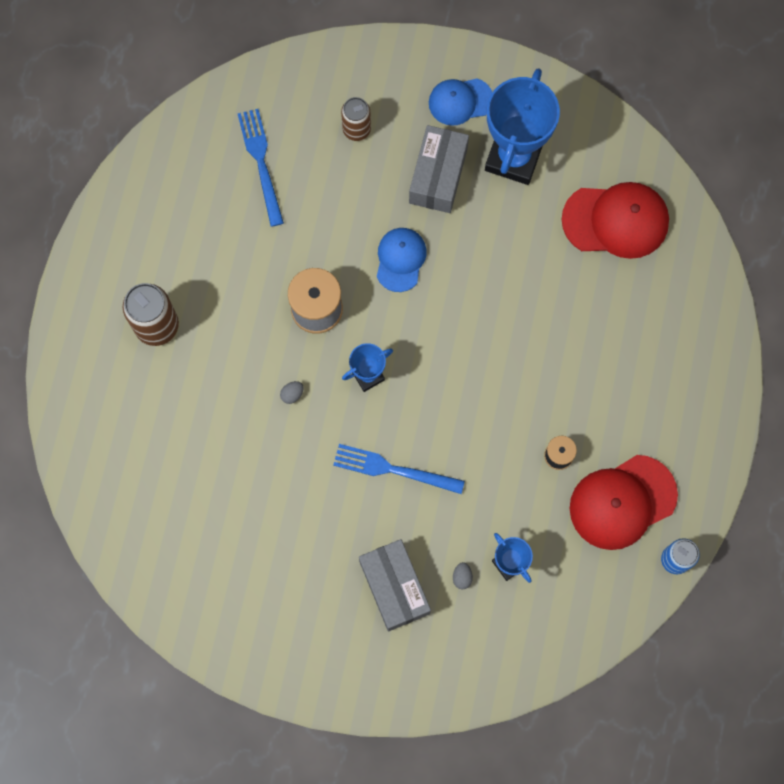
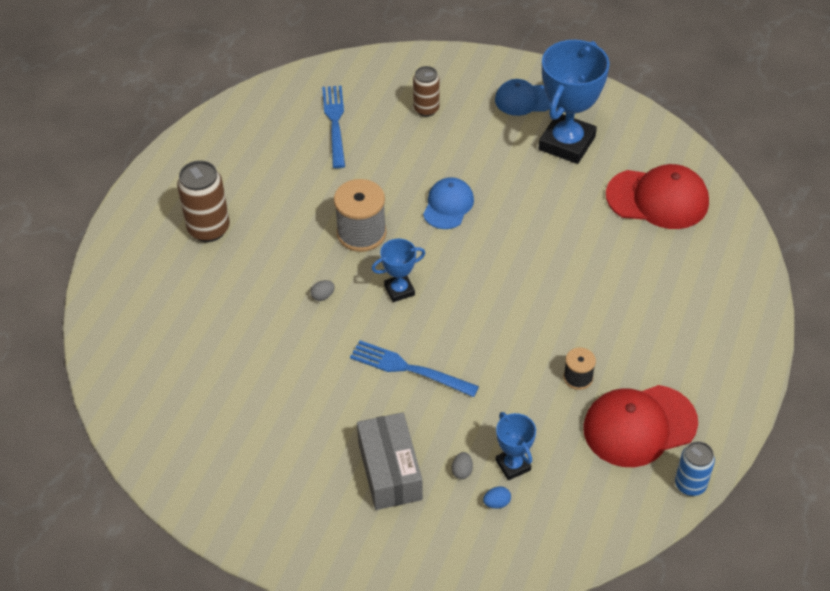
camera: 10 degrees right, 25 degrees down
(438, 176) = (494, 149): grey box -> none
(499, 606) = (497, 503): none -> blue egg

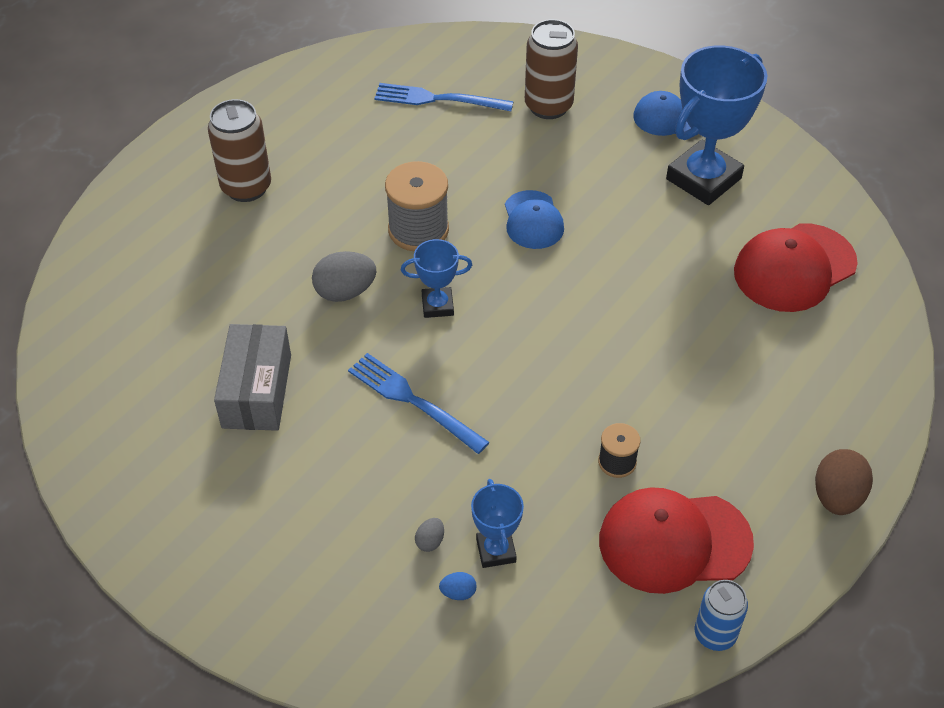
camera: 15 degrees right, 0 degrees up
(323, 296) = (345, 292): grey egg -> grey egg, size x2.05
(334, 122) = (436, 99): blue fork -> blue fork turned 90 degrees counterclockwise
(390, 471) = (343, 519): grey box -> grey box (257, 391)
(426, 109) = (548, 106): brown can -> brown can, size x1.55
(448, 205) = (533, 220): blue cap -> blue cap turned 135 degrees clockwise
(657, 199) = (794, 268): red cap -> red cap turned 120 degrees clockwise
(743, 364) = (837, 497): none -> brown egg

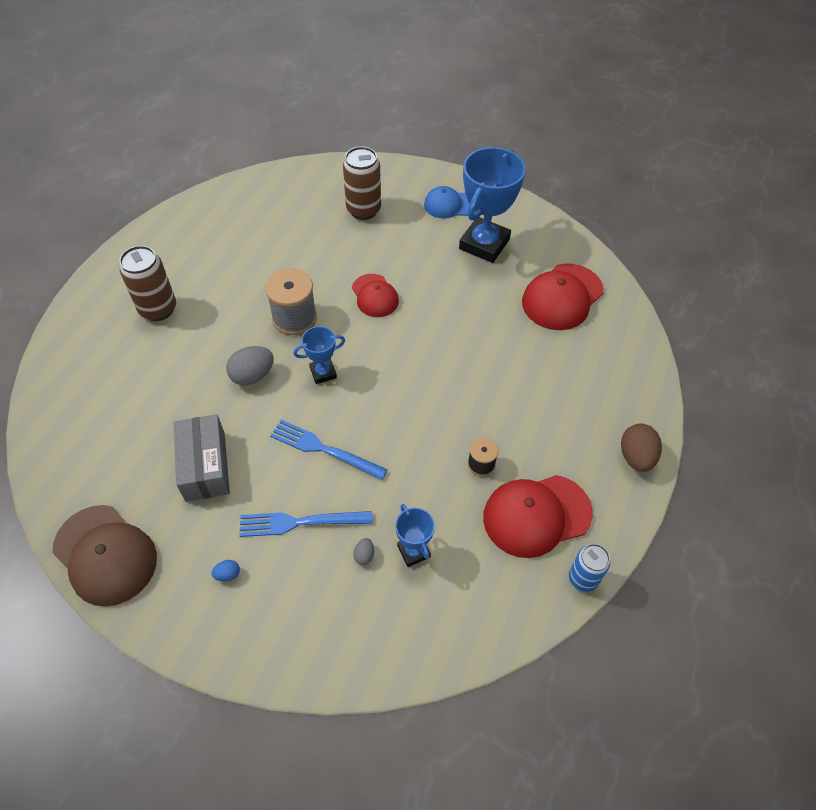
camera: 15 degrees left, 5 degrees up
(109, 470) = (105, 555): none -> brown cap
(436, 99) = (282, 218): blue fork -> blue fork (299, 523)
(458, 593) = (395, 590): blue egg -> blue egg (228, 574)
(533, 220) = (375, 296): blue cap -> red cap

